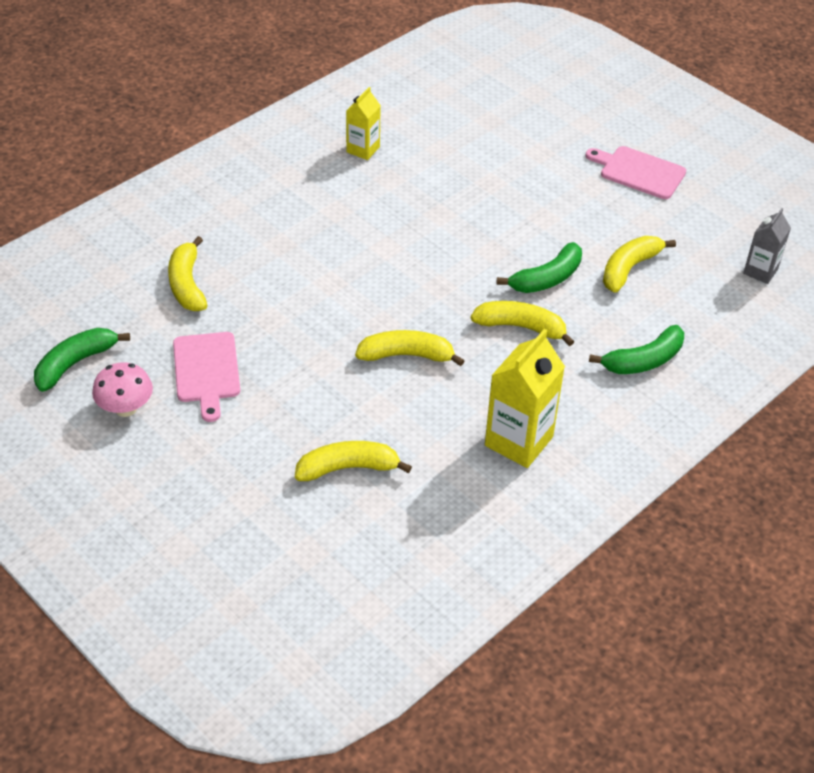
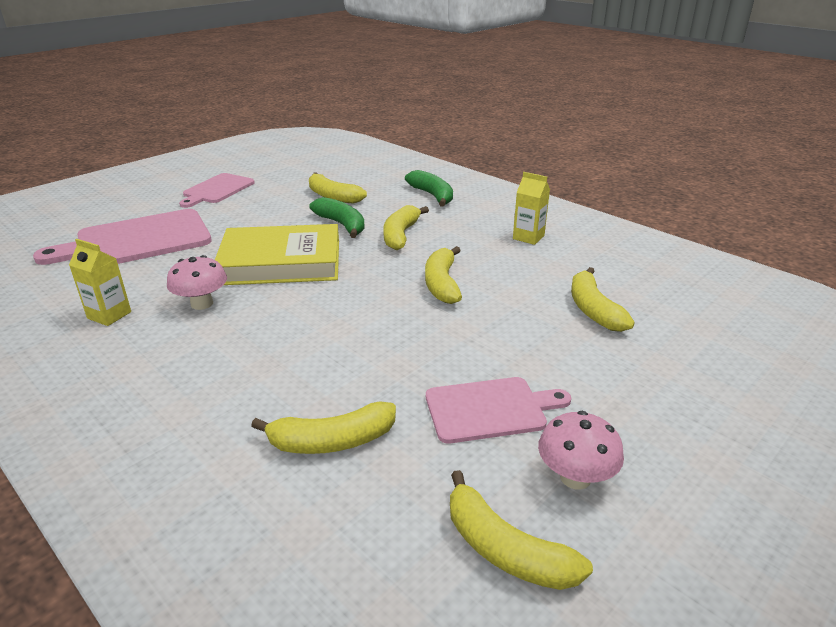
camera: 90 degrees left, 15 degrees down
(75, 363) = (505, 549): green banana -> yellow banana
(378, 197) = (202, 304): none -> pink mushroom
(454, 238) = (281, 262): none -> yellow book
(501, 138) = (137, 240): none -> pink cutting board
(518, 441) = (528, 237): yellow carton -> yellow carton, size x0.60
(760, 271) = (340, 161): grey carton -> none

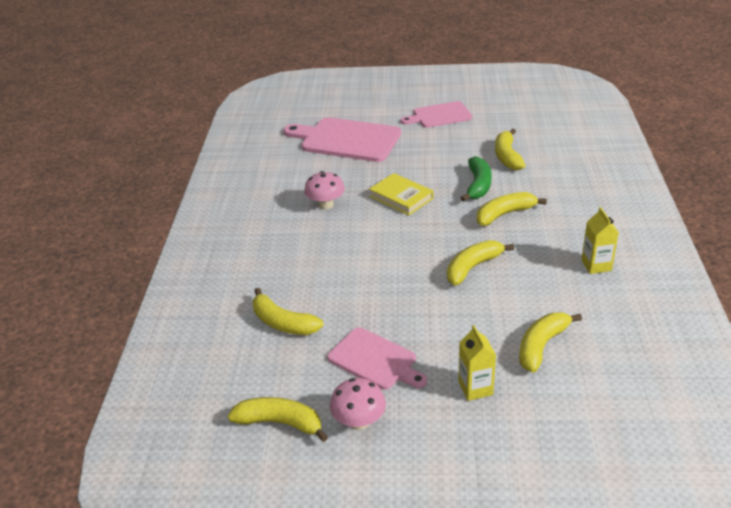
camera: 50 degrees right, 5 degrees up
(109, 315) = (278, 188): yellow carton -> yellow carton (475, 388)
(281, 262) = (401, 197): yellow book -> yellow book, size x0.59
(432, 195) = (583, 190): green banana -> none
(505, 549) = (280, 423): yellow banana -> yellow banana turned 105 degrees clockwise

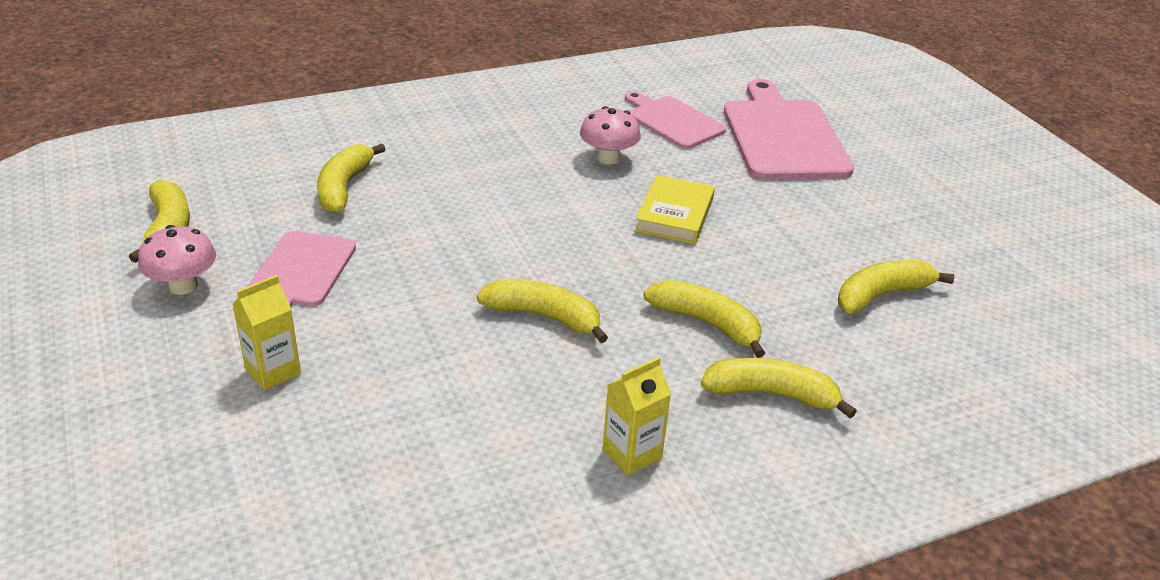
camera: 60 degrees right, 0 degrees up
(439, 115) = (938, 201): pink cutting board -> pink cutting board (672, 121)
(478, 185) = (767, 280): green banana -> none
(541, 346) = (389, 422): yellow banana -> yellow banana (771, 394)

